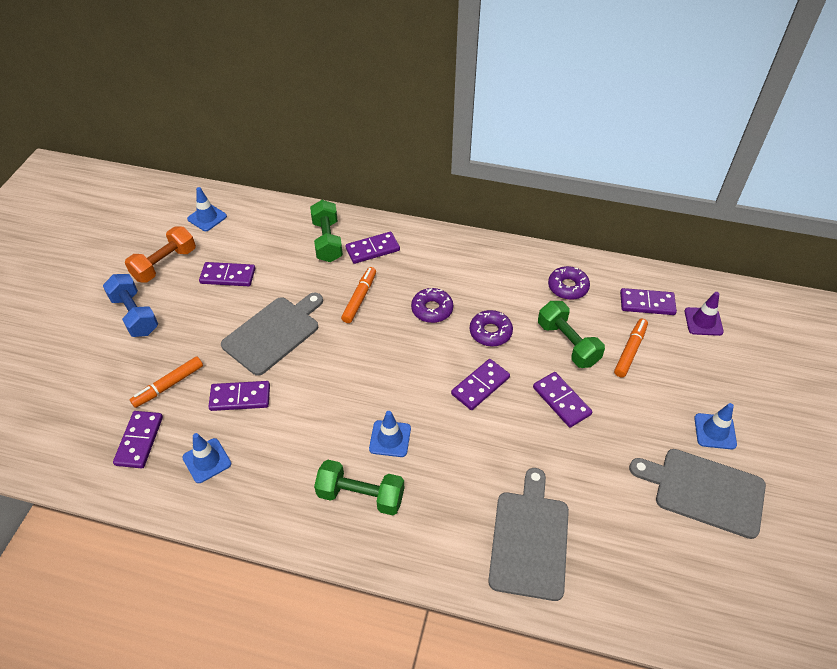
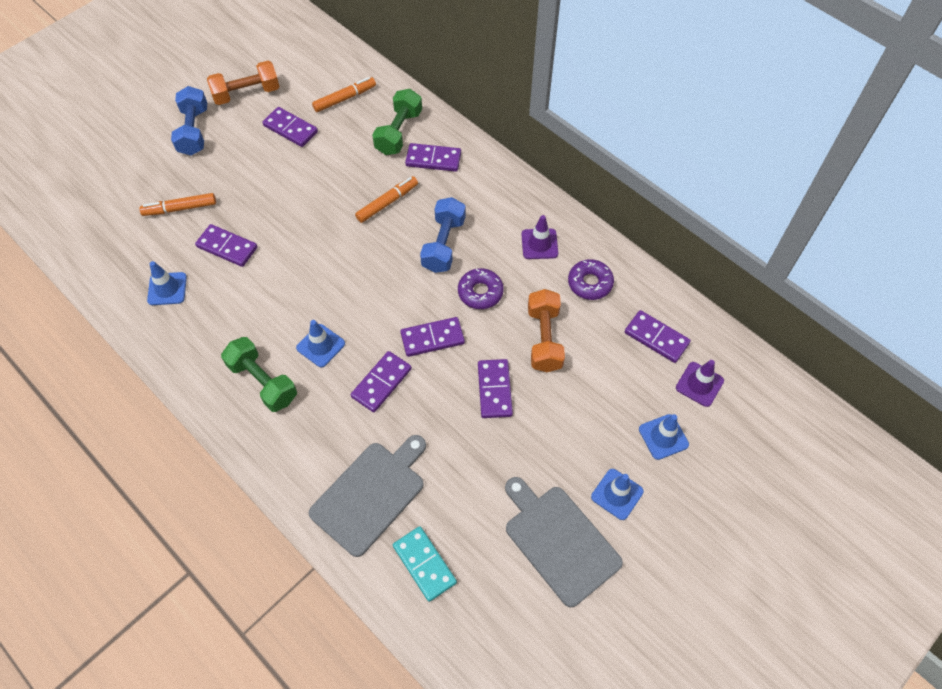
camera: 30 degrees right, 10 degrees up
(139, 441) = (129, 246): purple domino -> purple domino (381, 383)
(207, 217) = (310, 62): blue traffic cone -> blue traffic cone (663, 437)
(274, 333) = (292, 201): grey cutting board -> none
(432, 309) = (443, 244): purple donut -> blue dumbbell
(507, 276) = (539, 244): none -> purple traffic cone
(567, 343) = (544, 339): green dumbbell -> orange dumbbell
(619, 572) = (424, 564): none -> turquoise domino
(630, 351) = (599, 376): orange marker -> orange marker (345, 98)

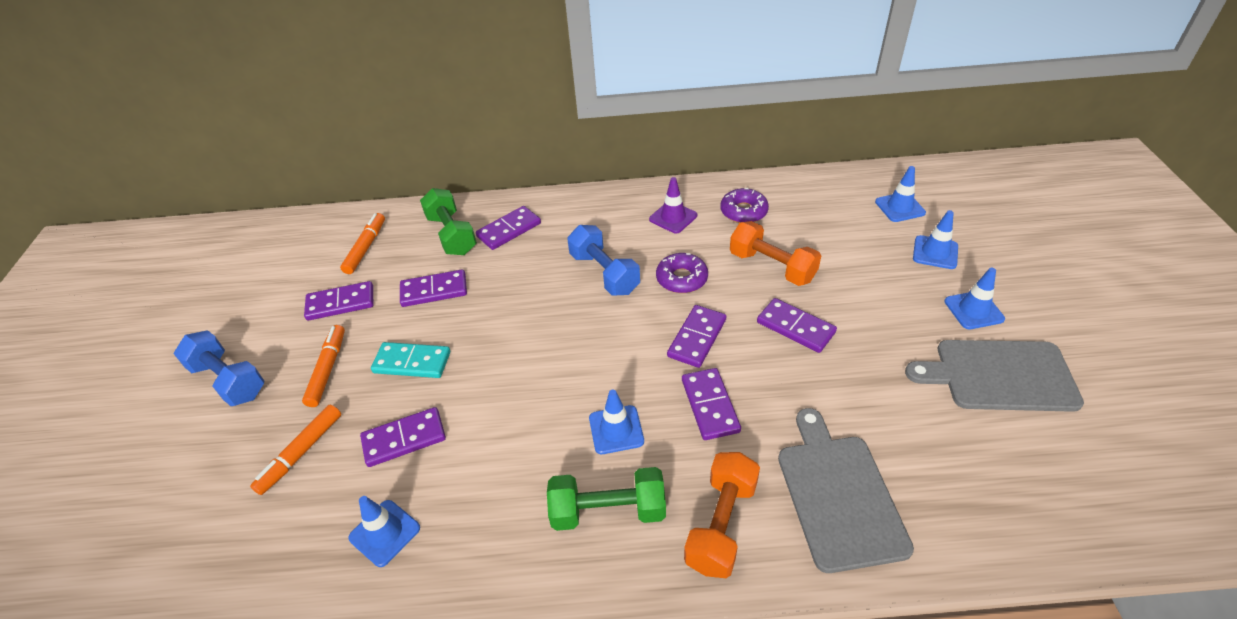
camera: 45 degrees left, 15 degrees down
(247, 93) = (253, 311): orange dumbbell -> orange dumbbell (721, 524)
(387, 203) = (514, 284): orange marker -> orange marker (328, 369)
(424, 564) = (960, 497): turquoise domino -> turquoise domino (412, 362)
(656, 338) = (834, 205): purple domino -> purple domino (434, 290)
(699, 384) = (899, 207): purple traffic cone -> blue traffic cone

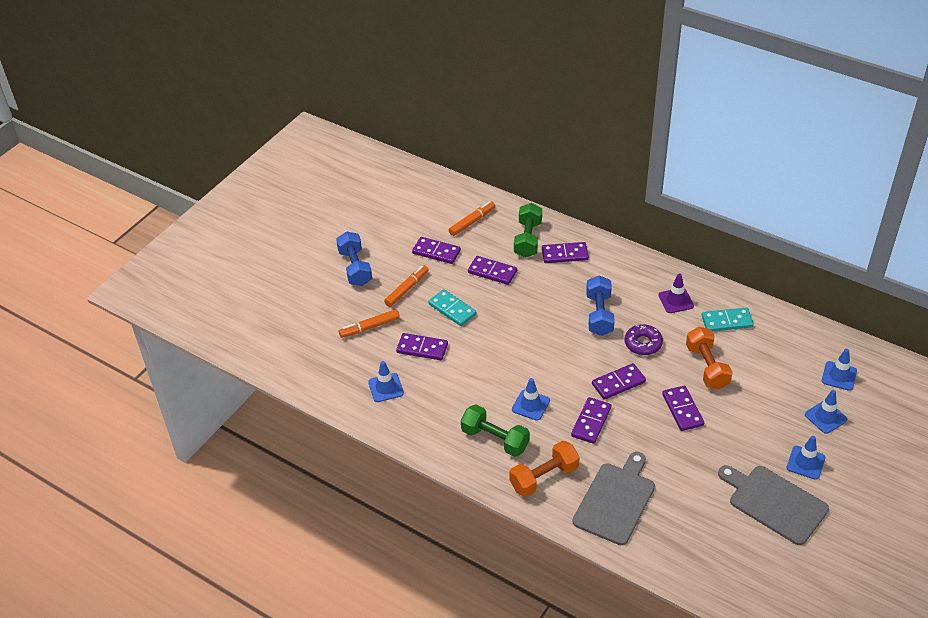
camera: 35 degrees right, 0 degrees up
(743, 211) = (727, 321): purple donut -> turquoise domino

